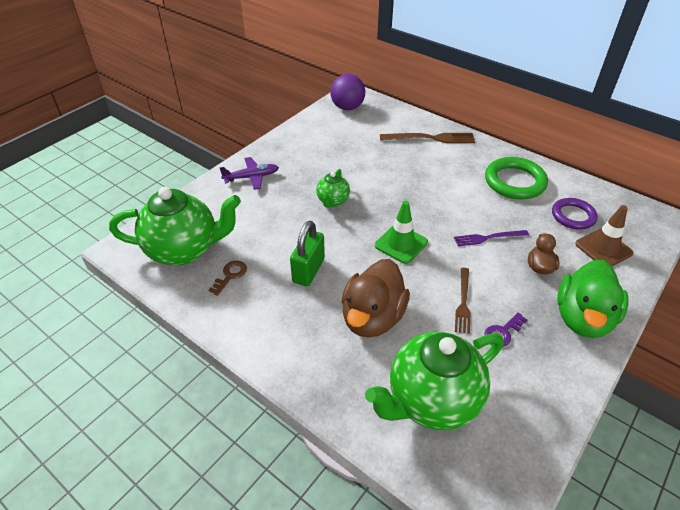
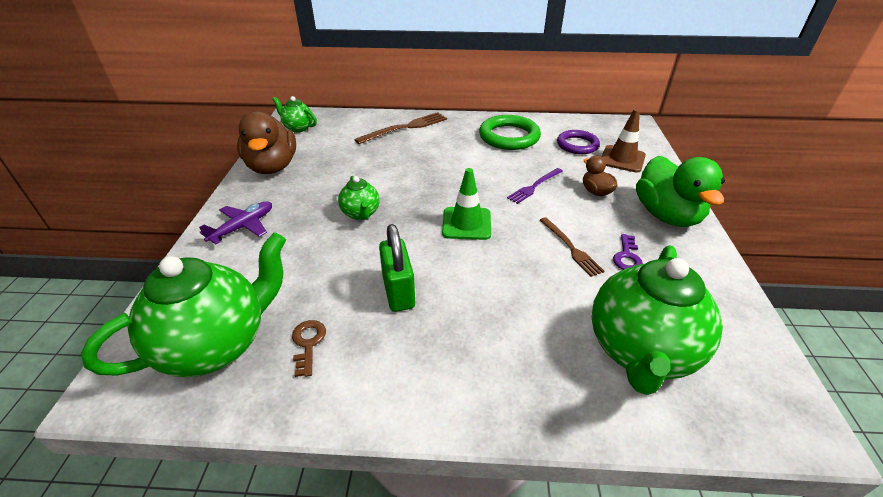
camera: 35 degrees left, 5 degrees down
(347, 107) = (298, 128): purple ball -> green teapot
(372, 318) = (508, 304): brown duck -> brown duck (272, 167)

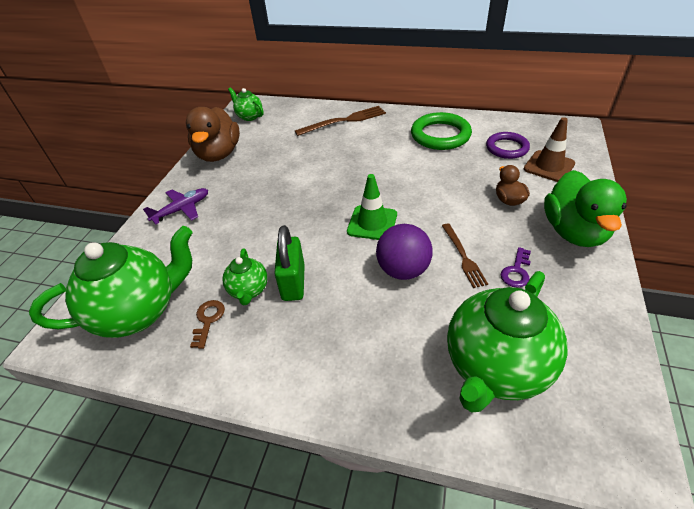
camera: 15 degrees right, 5 degrees up
(361, 213) = (281, 205): green teapot -> green teapot (249, 290)
(514, 266) = (403, 270): none -> purple ball
(534, 186) = (448, 190): purple fork -> none

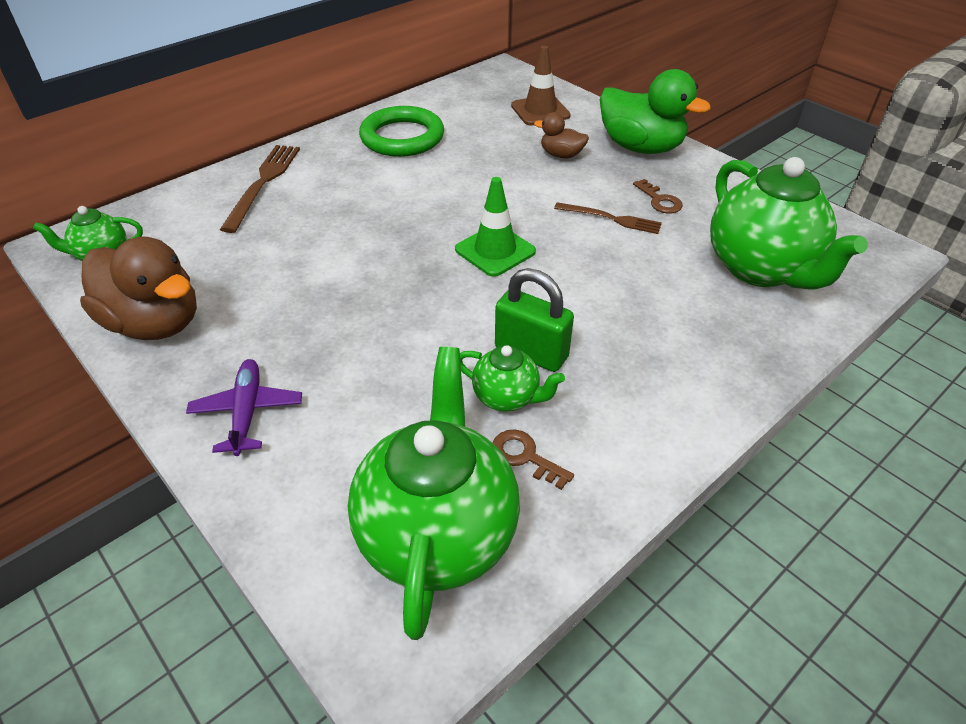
camera: 60 degrees left, 0 degrees up
(403, 270) = (592, 263): purple ball -> none
(507, 148) = (482, 115): purple ring -> none
(516, 271) = (659, 200): purple key -> brown key

